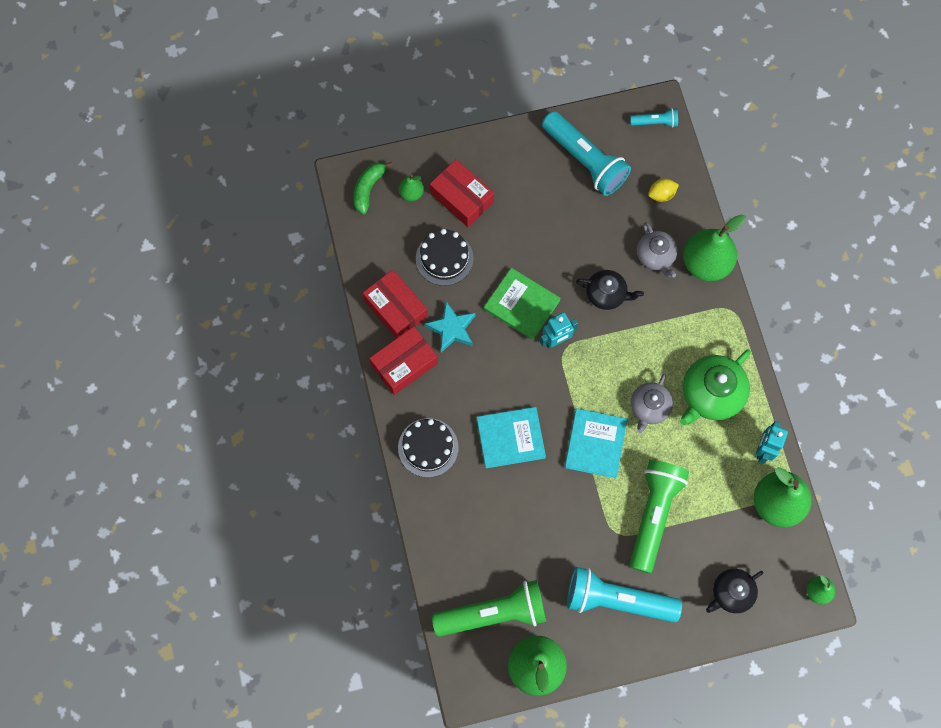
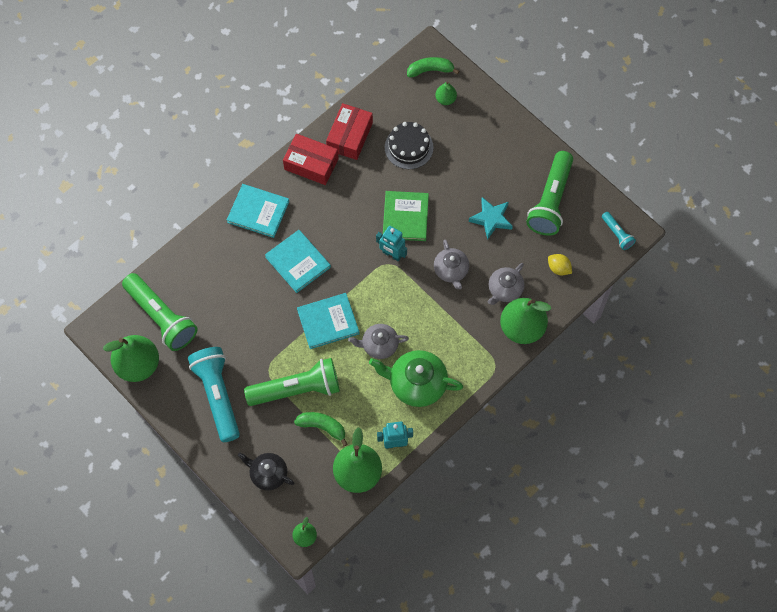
camera: 60 degrees right, 5 degrees down
(428, 447) = (258, 212): black cake -> turquoise book
(452, 329) = (357, 180): turquoise star -> turquoise star (491, 219)
(462, 198) = (464, 134): red box -> none
(585, 160) = (551, 201): turquoise flashlight -> green flashlight
(606, 294) = (451, 270): black teapot -> grey teapot
(708, 511) = (322, 427): none -> green banana

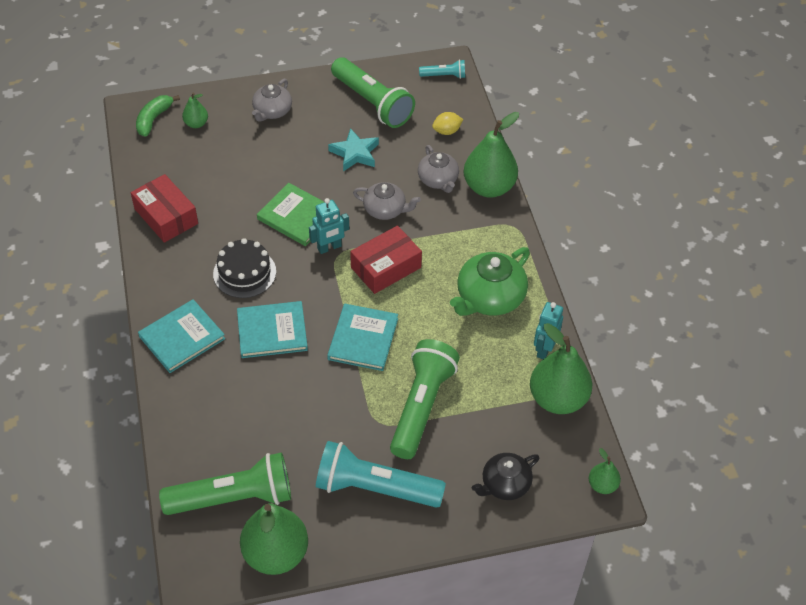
camera: 60 degrees left, 15 degrees down
(311, 164) = (168, 263): red box -> red box (386, 267)
(322, 427) = (482, 404): green banana -> none
(379, 345) = (423, 308): grey teapot -> grey teapot (272, 111)
(409, 147) = (222, 176): black cake -> black cake (244, 273)

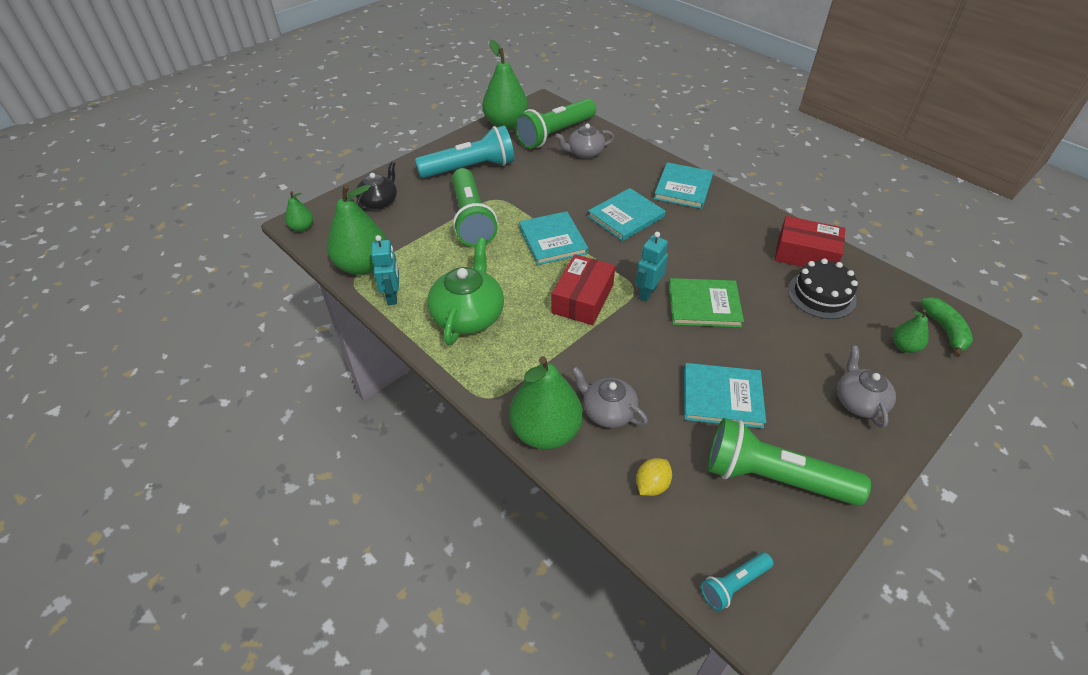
camera: 150 degrees right, 5 degrees down
(244, 273) = (692, 243): black cake -> black cake (821, 295)
(355, 153) = (722, 397): turquoise star -> turquoise book
(385, 210) = (632, 350): grey teapot -> grey teapot (585, 153)

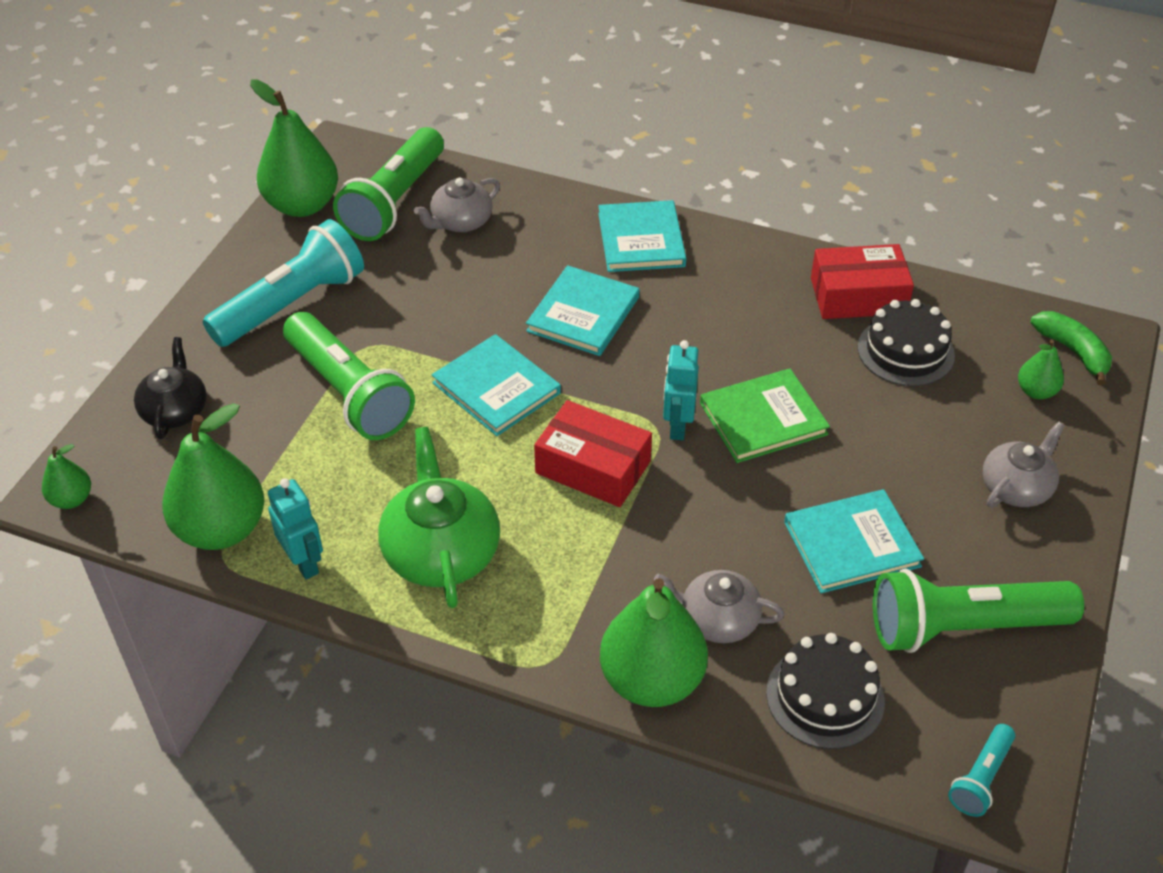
camera: 25 degrees left, 0 degrees up
(582, 299) = (593, 467): red box -> red box turned 60 degrees counterclockwise
(652, 485) = (825, 696): yellow lemon -> black cake
(859, 402) = (1016, 487): grey teapot -> grey teapot turned 75 degrees clockwise

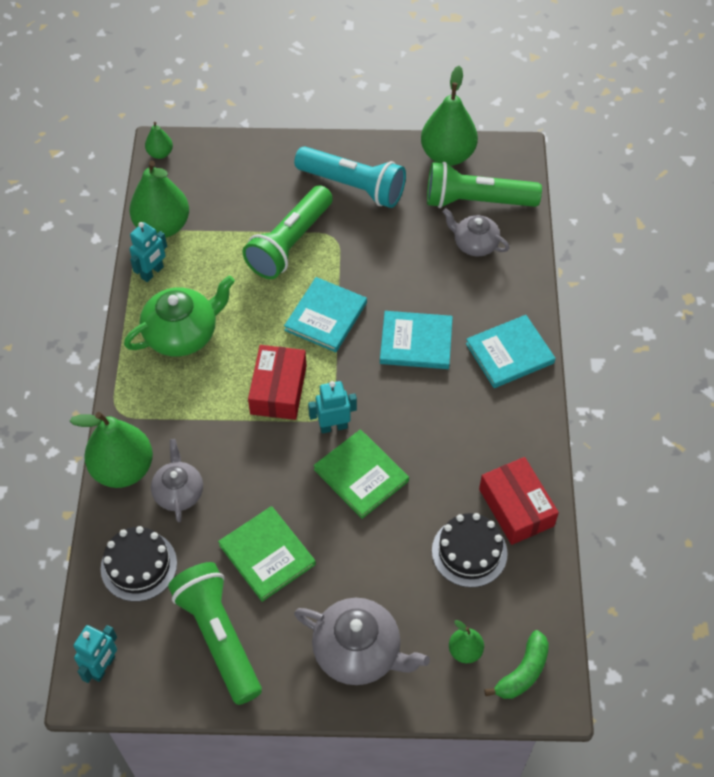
camera: 70 degrees right, 10 degrees up
(175, 411) = (241, 169): black teapot -> none
(851, 544) = (267, 555): turquoise book -> green book
(981, 778) = (103, 667): turquoise flashlight -> turquoise robot
(1016, 487) = (358, 651): grey teapot -> grey teapot, size x1.57

